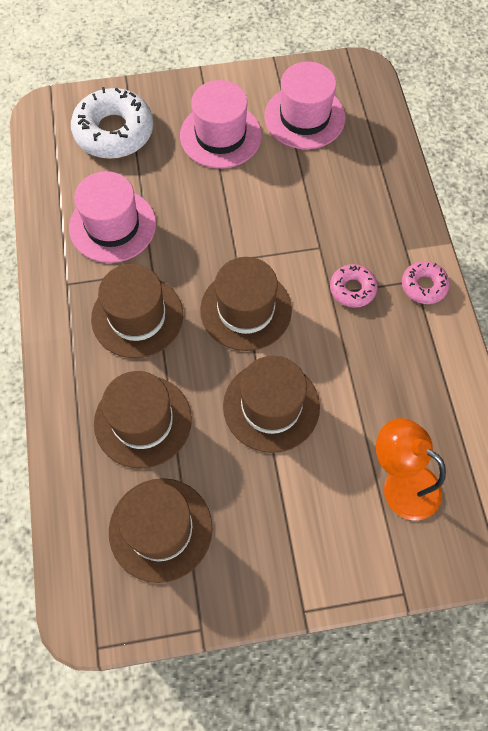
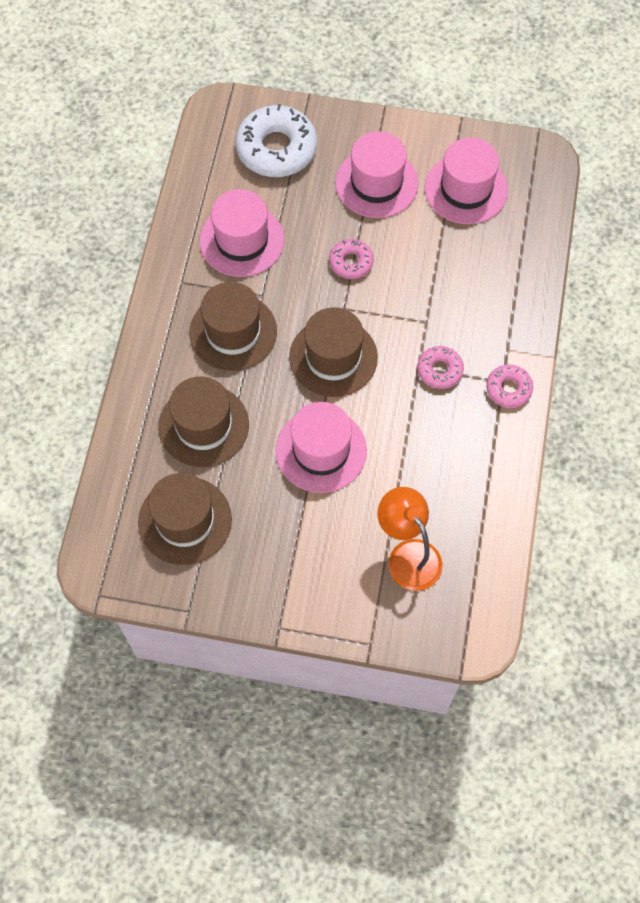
camera: 20 degrees right, 0 degrees up
(226, 214) = (351, 262): none -> pink donut
(271, 406) = (321, 450): brown hat -> pink hat

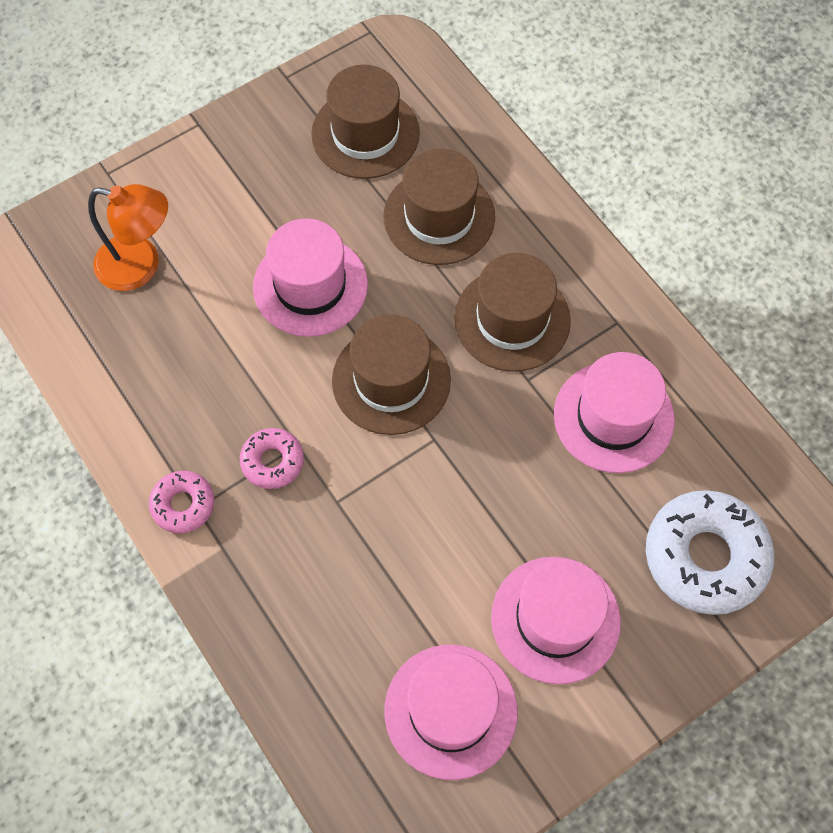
camera: 135 degrees right, 0 degrees up
(351, 262) = (480, 496): pink donut -> none

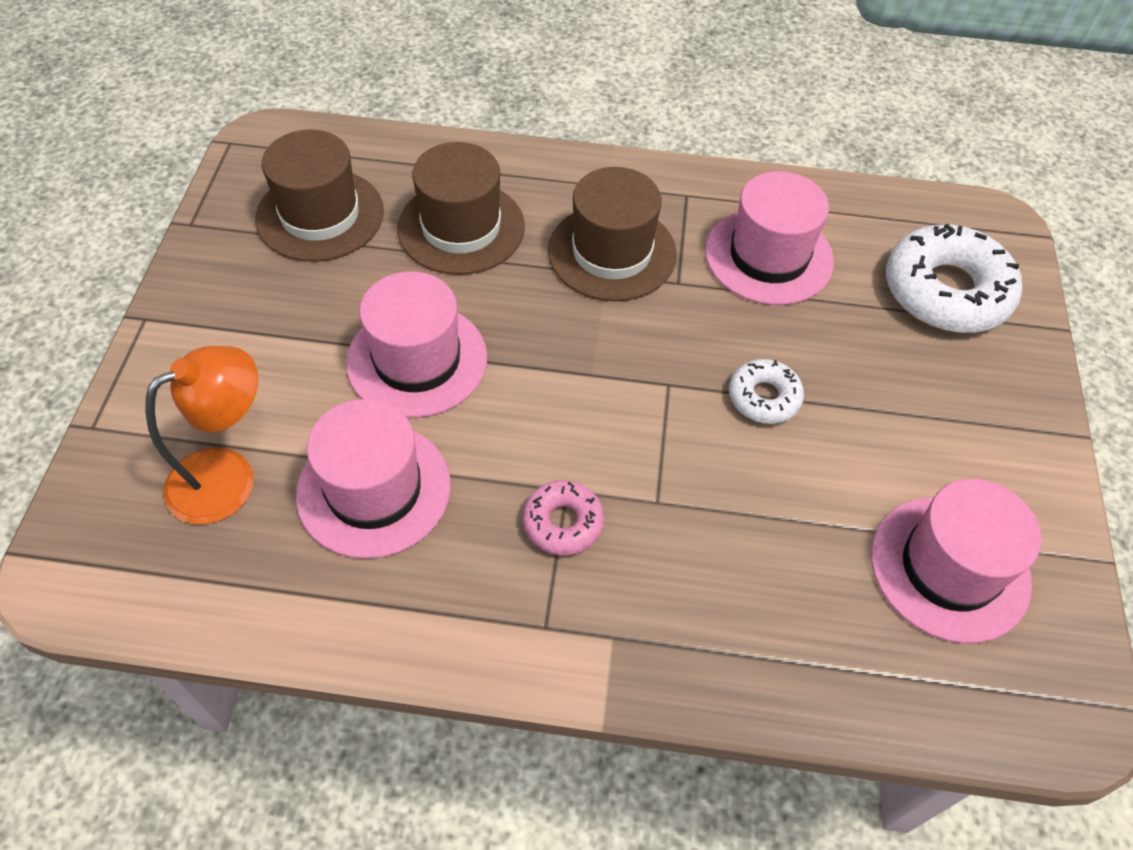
camera: 50 degrees left, 10 degrees down
(183, 504) = (530, 637): pink donut -> none
(391, 380) = (578, 372): brown hat -> none
(480, 504) = (764, 397): none -> white donut
(555, 619) = (921, 426): pink hat -> pink hat (374, 489)

